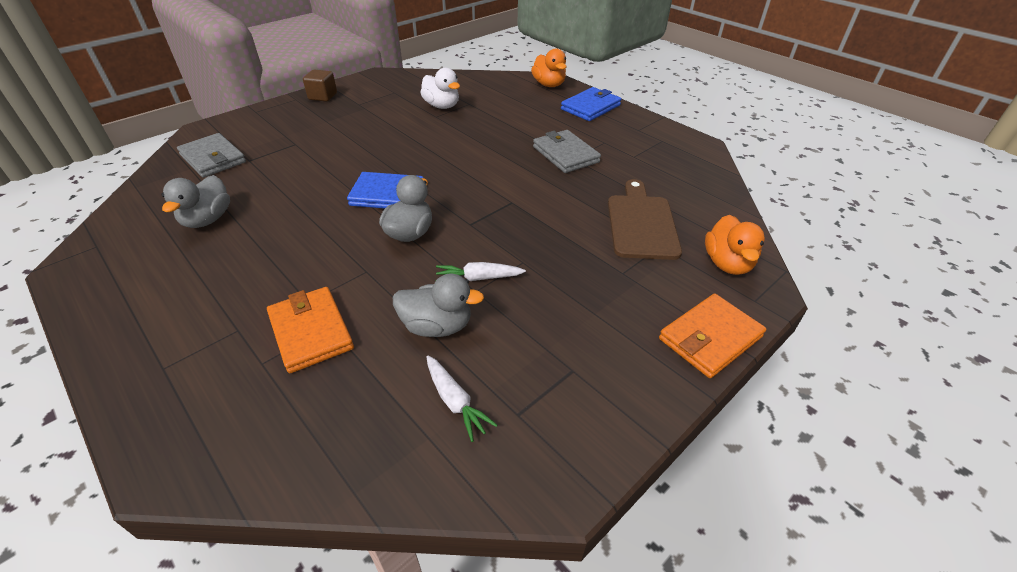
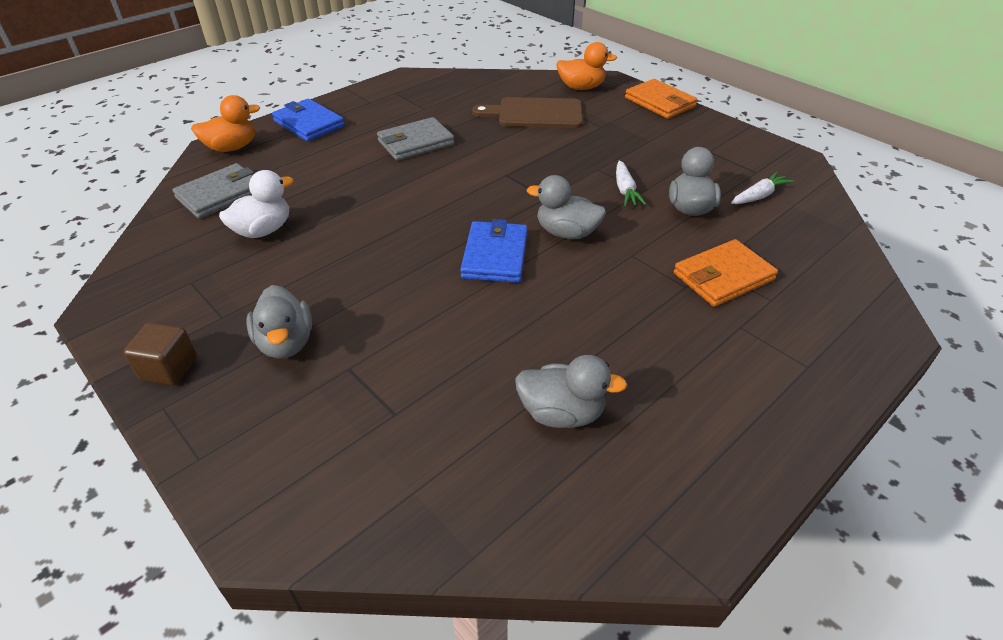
camera: 90 degrees left, 0 degrees up
(213, 158) = (384, 466): grey wallet -> grey wallet (220, 194)
(326, 123) = (286, 343): none -> grey duck

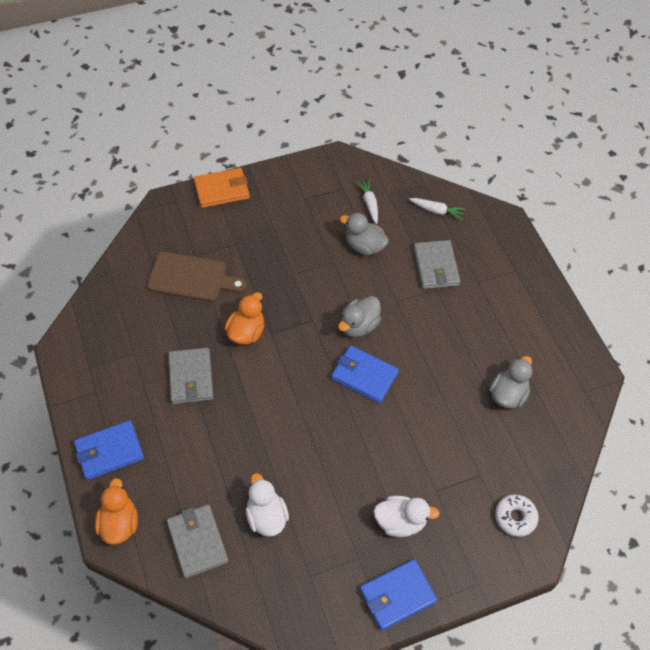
camera: 70 degrees left, 15 degrees up
(169, 368) = (397, 595): brown cube -> blue wallet
(286, 343) = (400, 521): grey duck -> white duck
(331, 480) = (515, 517): none -> white donut
(535, 114) = (191, 278): brown cutting board -> brown cutting board turned 105 degrees counterclockwise
(581, 87) = (166, 228): orange duck -> orange duck (246, 332)
(625, 190) = (327, 270): white carrot -> white carrot (437, 211)
(723, 277) = (436, 266): orange wallet -> grey wallet

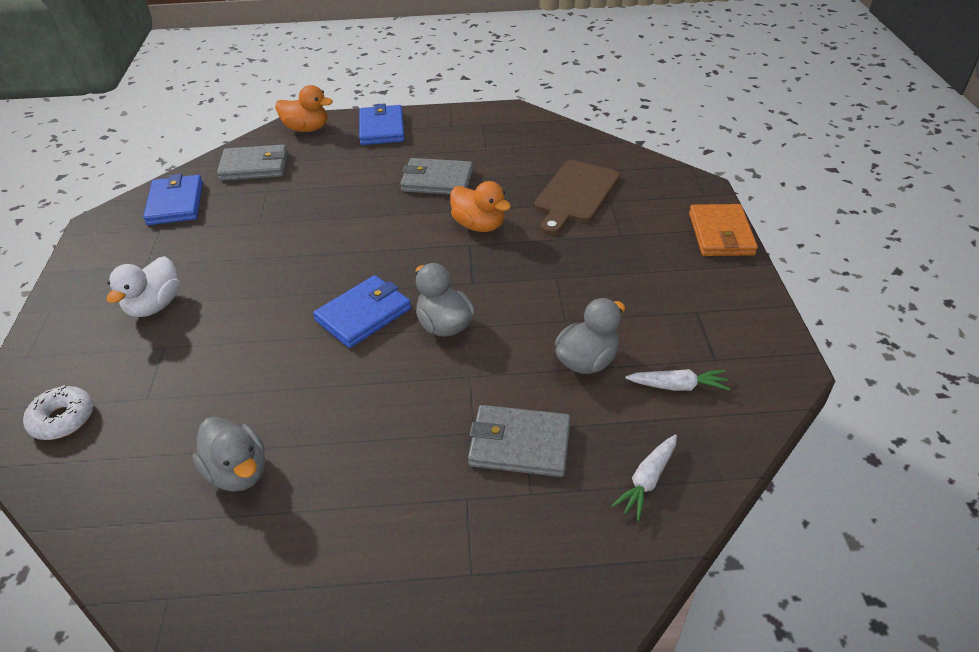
camera: 110 degrees right, 15 degrees down
(266, 516) = (244, 209): white duck -> none
(397, 595) = (81, 285): blue wallet -> blue wallet (175, 203)

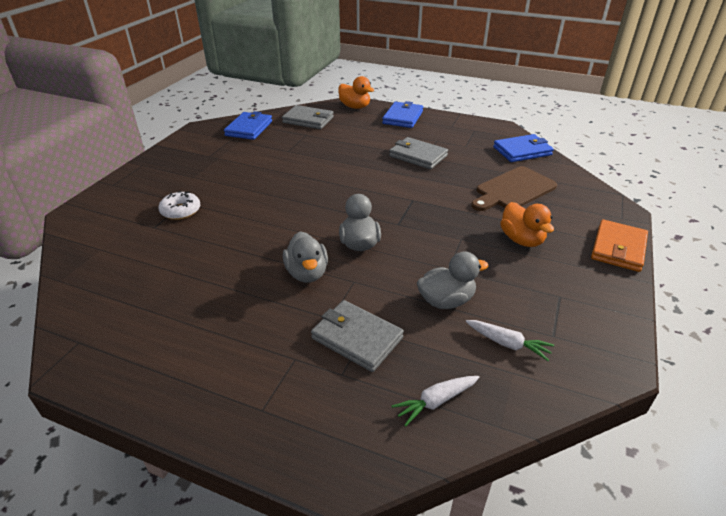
camera: 25 degrees right, 5 degrees down
(62, 419) = (104, 222): white donut -> white donut (181, 211)
(154, 305) = (196, 179): white duck -> none
(238, 472) = (170, 286): grey duck -> grey duck (307, 273)
(363, 314) = (312, 221): blue wallet -> blue wallet (522, 151)
(479, 225) = (428, 190): orange duck -> orange duck (521, 240)

